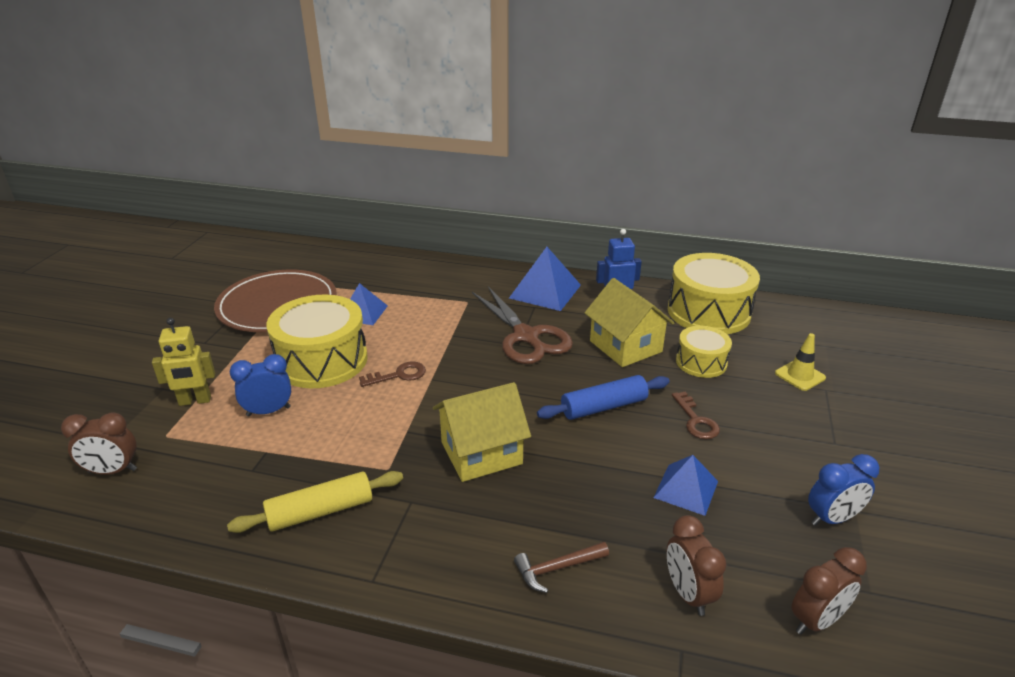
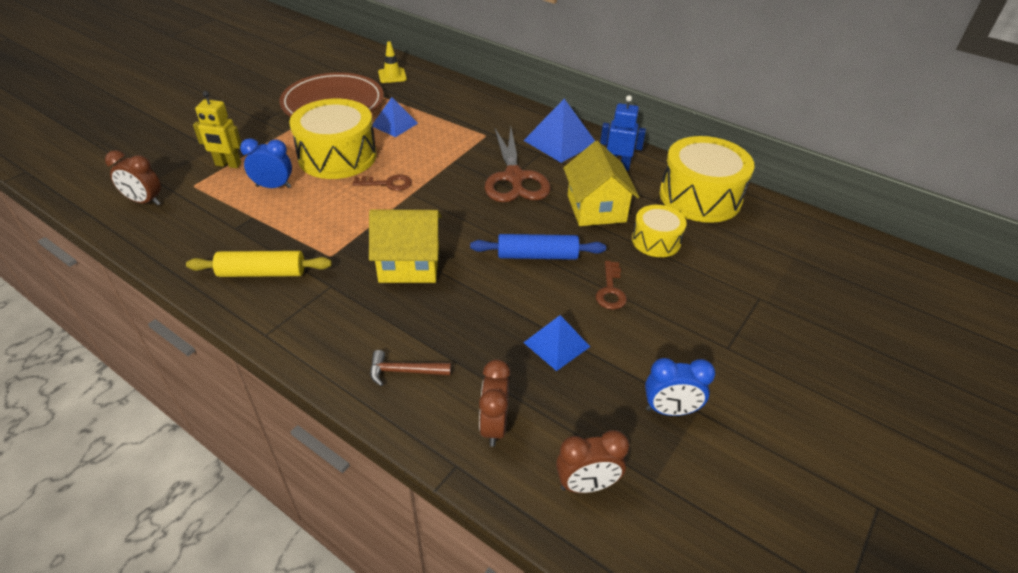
camera: 20 degrees right, 10 degrees up
(800, 375) = (743, 278): yellow traffic cone -> yellow traffic cone (392, 76)

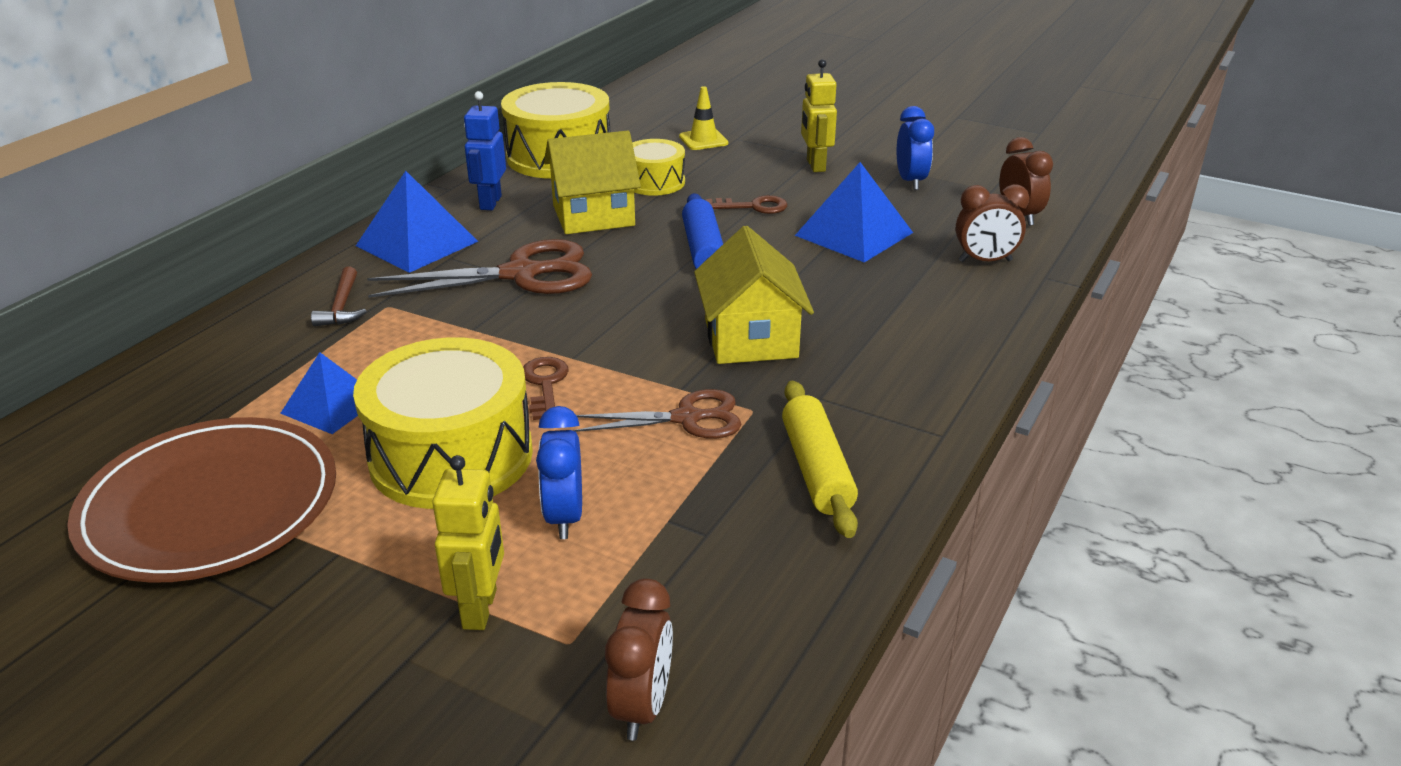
camera: 95 degrees left, 10 degrees down
(334, 230) = (687, 418): none -> brown scissors
(392, 76) = (95, 439): yellow traffic cone -> yellow traffic cone (703, 140)
(404, 371) = (944, 319): brown hammer -> brown hammer (342, 306)
(556, 344) = (854, 234): blue pyramid -> blue pyramid, size x1.54
(702, 343) = (815, 165): none -> yellow robot

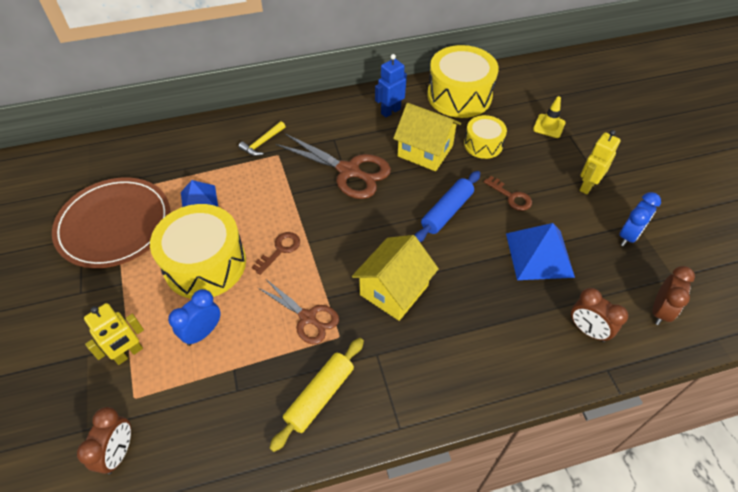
camera: 45 degrees right, 20 degrees up
(342, 306) = (262, 143): brown hammer -> yellow hammer
(417, 243) = (331, 120): blue pyramid -> none
(642, 707) = (119, 452): brown clock -> brown clock turned 45 degrees counterclockwise

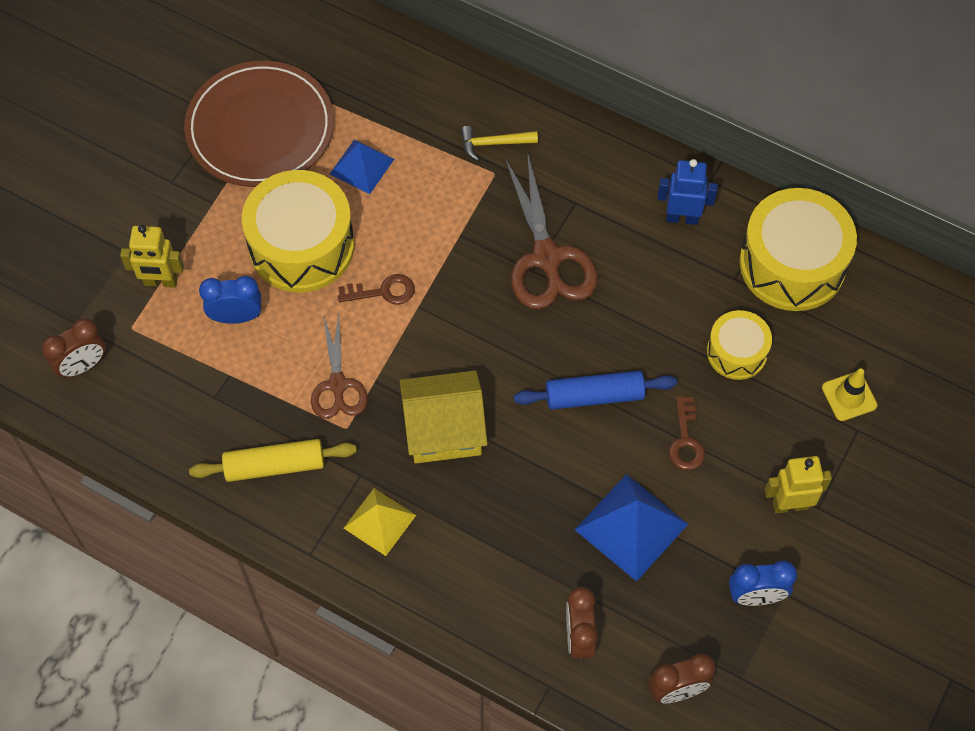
camera: 45 degrees right, 10 degrees up
(417, 370) = (379, 521): none -> yellow pyramid
(425, 151) = (659, 303): yellow house -> none

